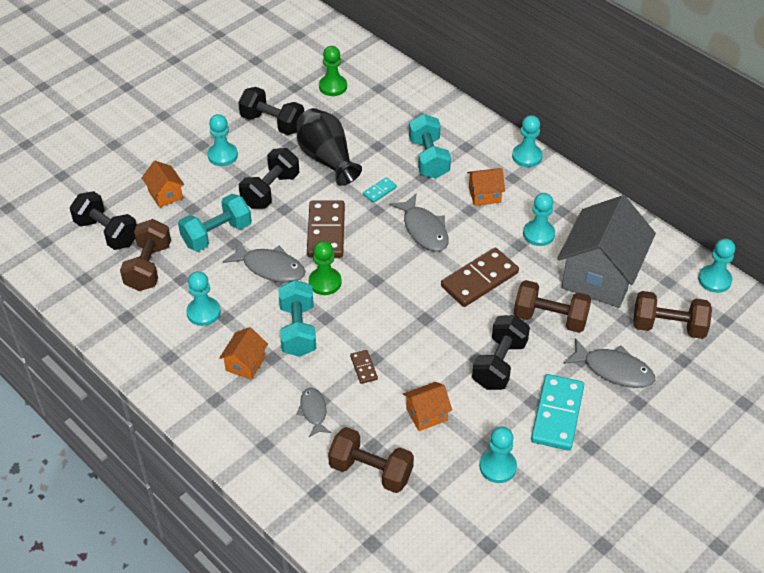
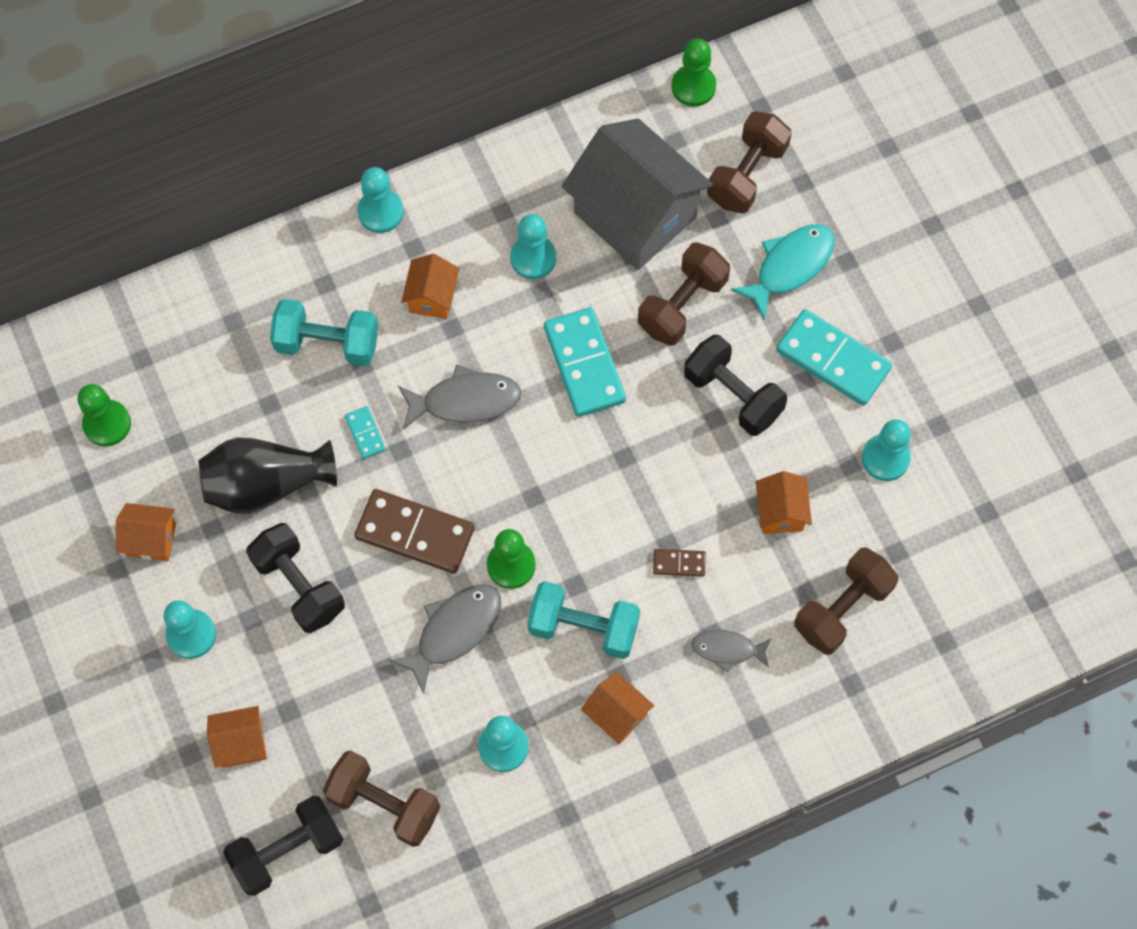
camera: 70 degrees left, 20 degrees up
(217, 234) = (358, 688): turquoise dumbbell -> none
(272, 123) = (151, 539): black dumbbell -> orange house
(479, 279) = (584, 364): brown domino -> turquoise domino
(614, 370) = (790, 266): grey fish -> turquoise fish
(714, 280) = (693, 87): turquoise pawn -> green pawn

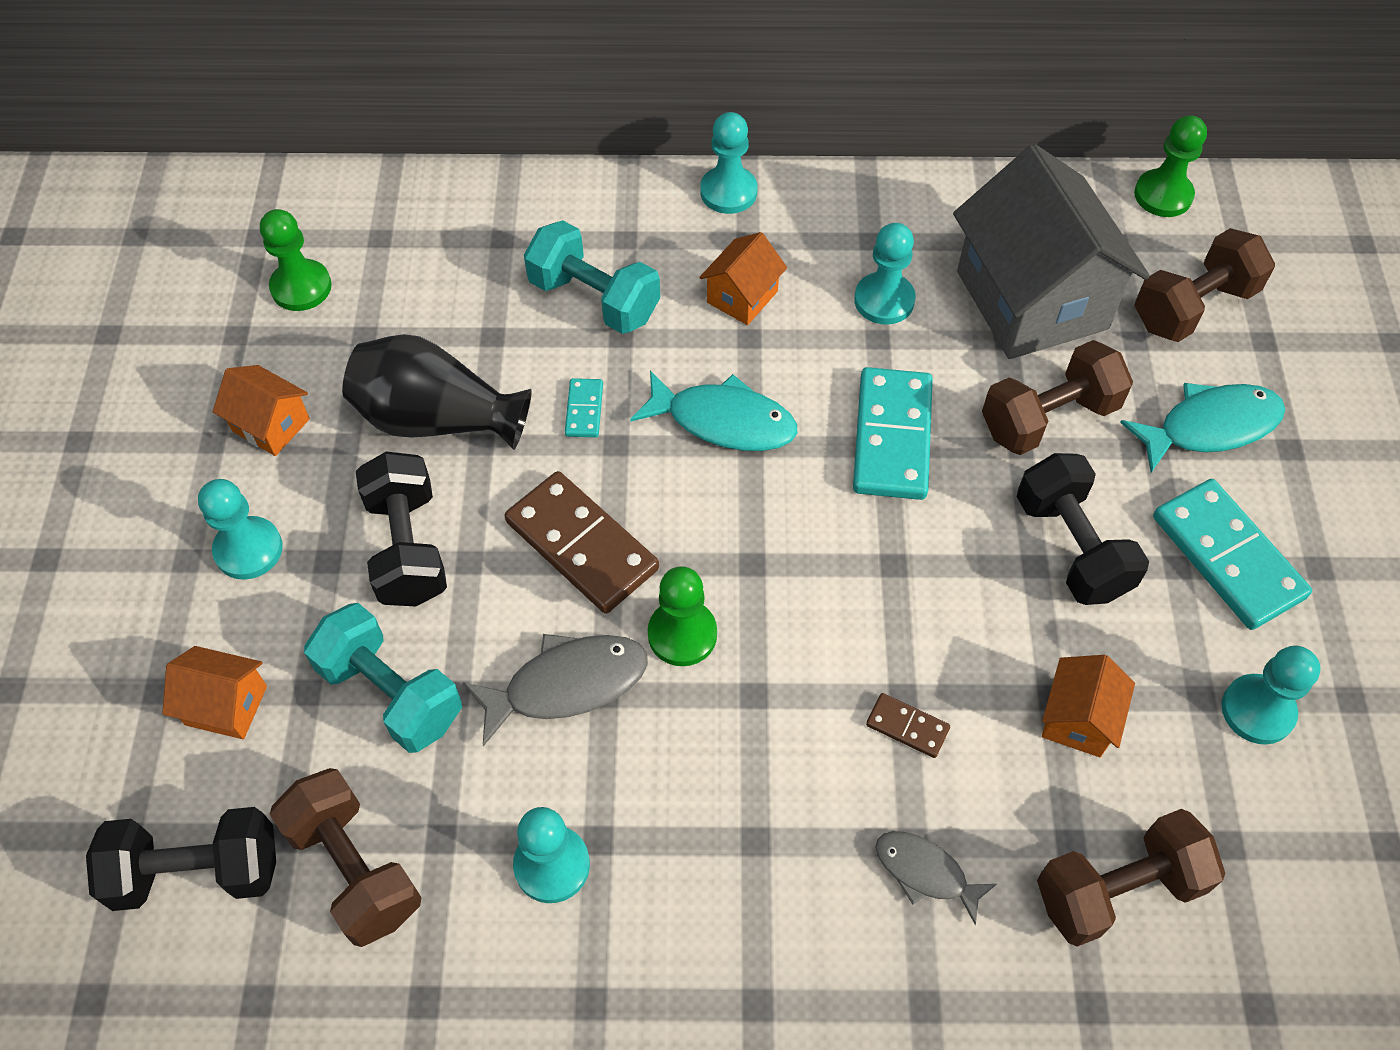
camera: 25 degrees right, 10 degrees down
(465, 401) = (723, 421): grey fish -> turquoise fish
(583, 627) = (738, 754): turquoise dumbbell -> turquoise dumbbell (391, 693)
(616, 714) = (728, 892): orange house -> none

